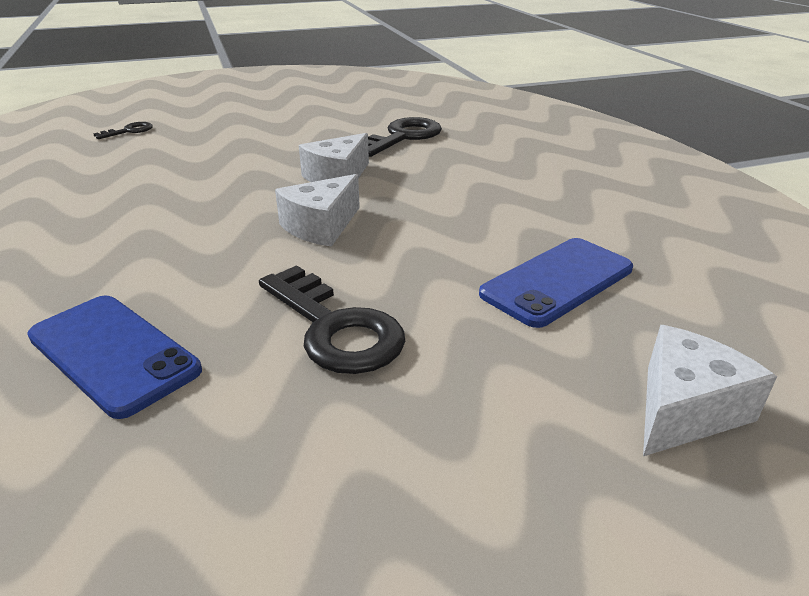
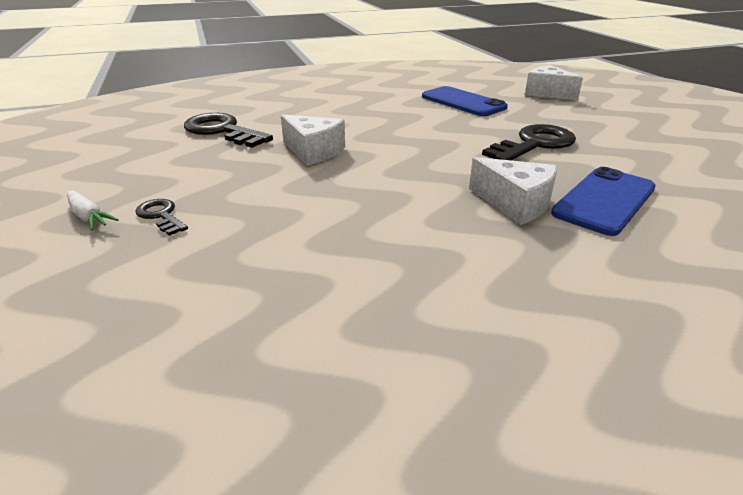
camera: 90 degrees left, 0 degrees up
(129, 131) = (65, 305): black key -> black key (161, 216)
(235, 120) = (89, 217): none -> white carrot
(321, 226) = (409, 153): white cheese -> white cheese (515, 203)

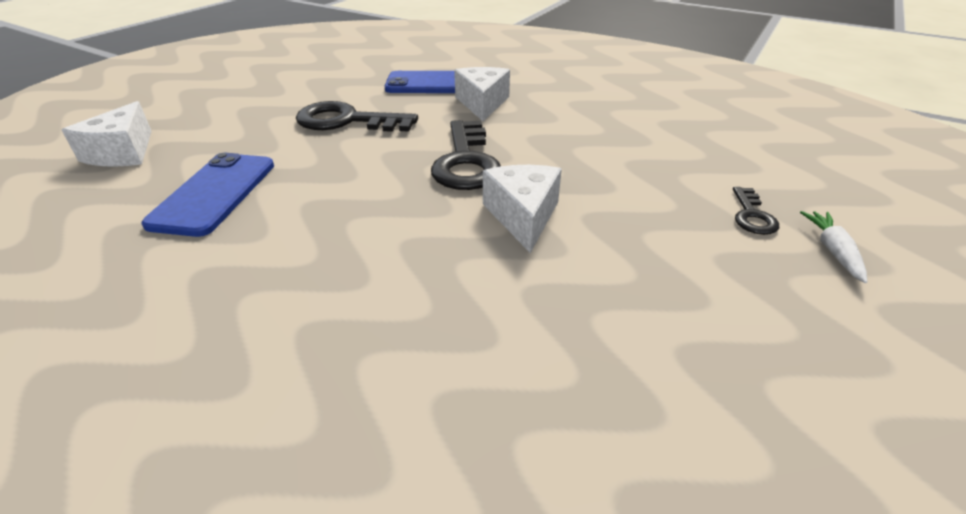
camera: 130 degrees left, 5 degrees up
(222, 131) = (579, 338): black key -> black key (466, 162)

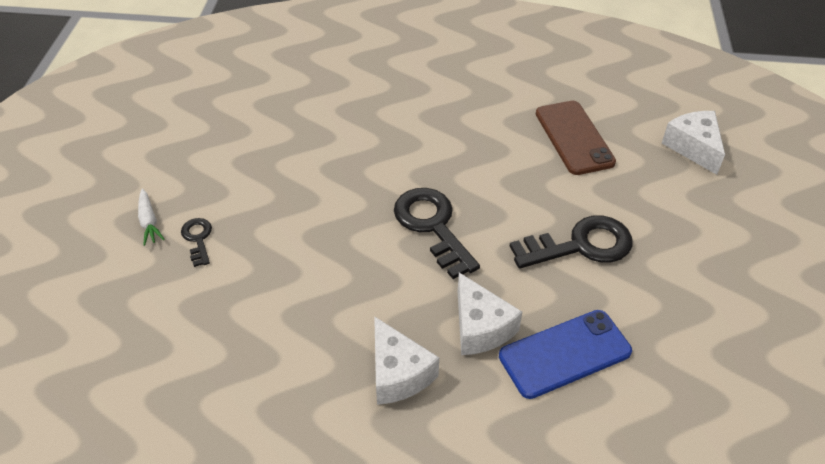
camera: 155 degrees right, 10 degrees up
(214, 193) = (574, 137): blue phone -> brown phone
(523, 216) = (359, 185): white cheese -> white cheese (398, 373)

